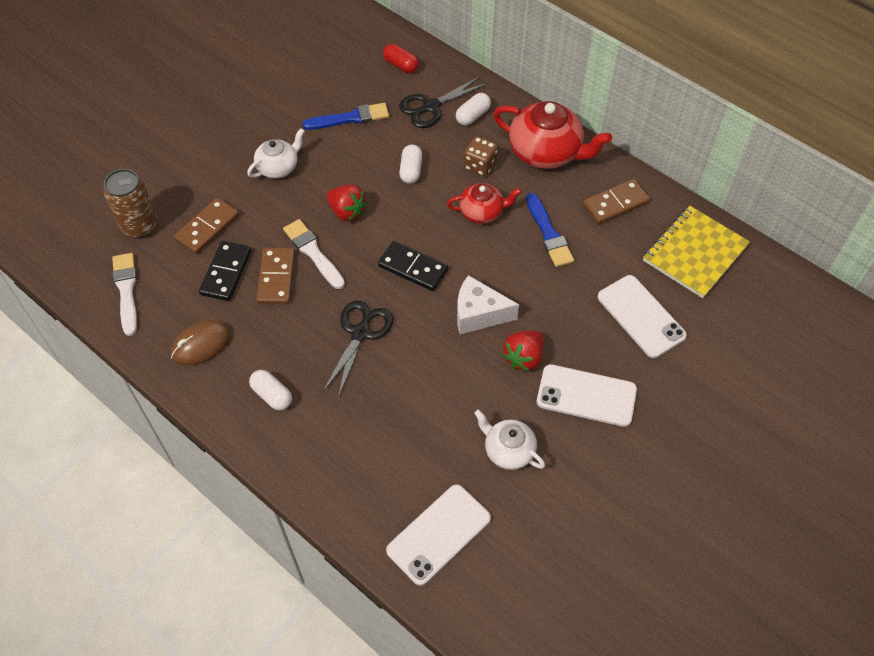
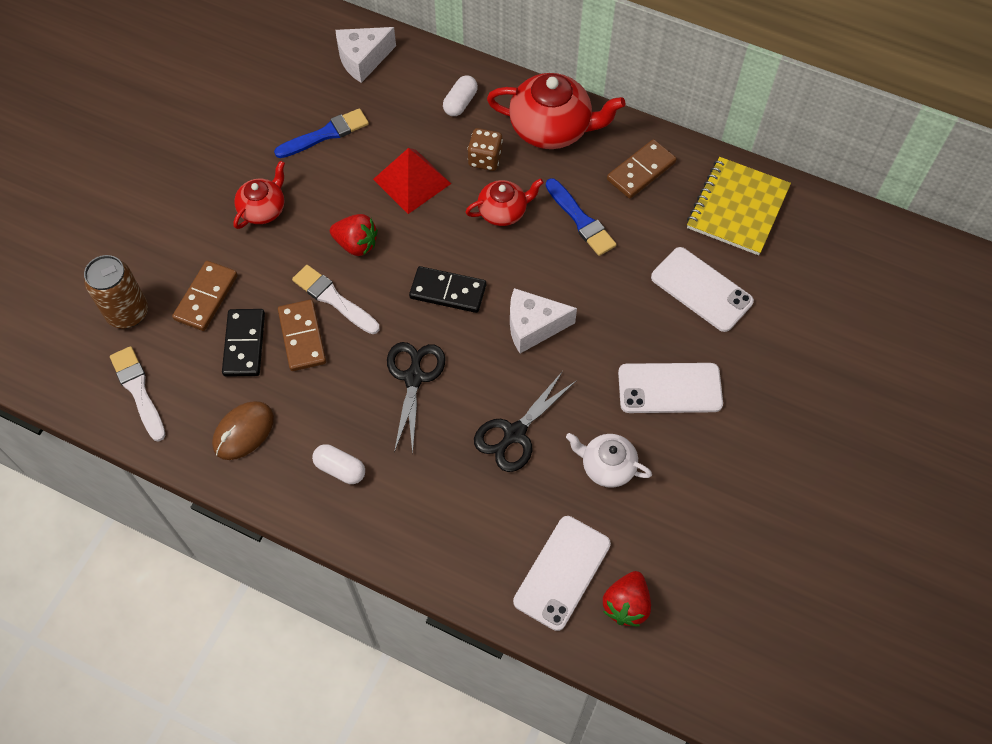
camera: 15 degrees left, 5 degrees up
(278, 167) = (263, 209): white teapot -> red teapot
(401, 65) = (363, 60): red capsule -> white cheese
(411, 170) = (412, 181): white capsule -> red pyramid
(431, 107) = (411, 102): black scissors -> black scissors (514, 434)
(524, 357) = (594, 363): red strawberry -> red strawberry (626, 605)

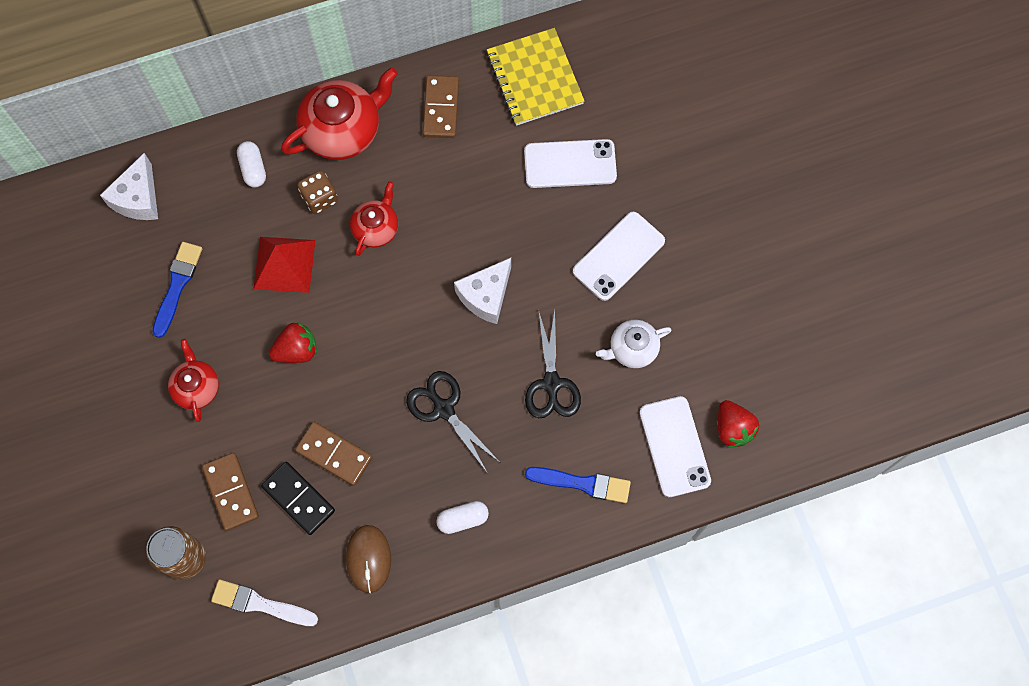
camera: 45 degrees left, 10 degrees up
(333, 299) = (326, 406): white brush -> none
(448, 291) = (401, 325): black domino -> none
(581, 220) = (437, 185): blue brush -> blue brush (582, 483)

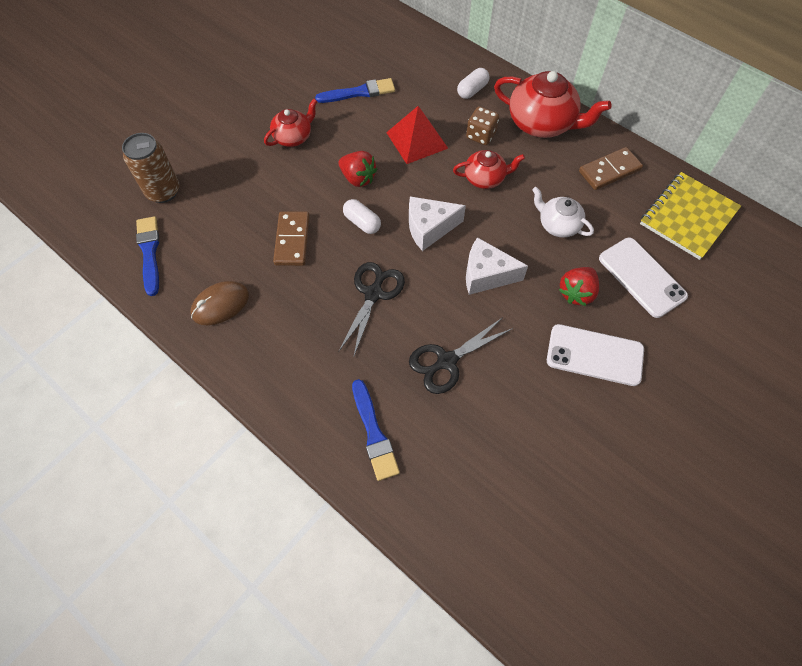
camera: 60 degrees right, 10 degrees down
(138, 198) = (404, 45): white cheese -> white cheese (429, 228)
(230, 492) = (227, 193): brown domino -> none
(260, 604) = (149, 252): white brush -> blue brush
(298, 499) = (244, 235): black domino -> none
(463, 519) = (289, 354): white capsule -> white capsule (362, 222)
(632, 349) = (521, 410): white teapot -> white teapot (558, 225)
(674, 446) = (456, 496): white phone -> none
(733, 428) = (509, 544): red strawberry -> red strawberry (576, 293)

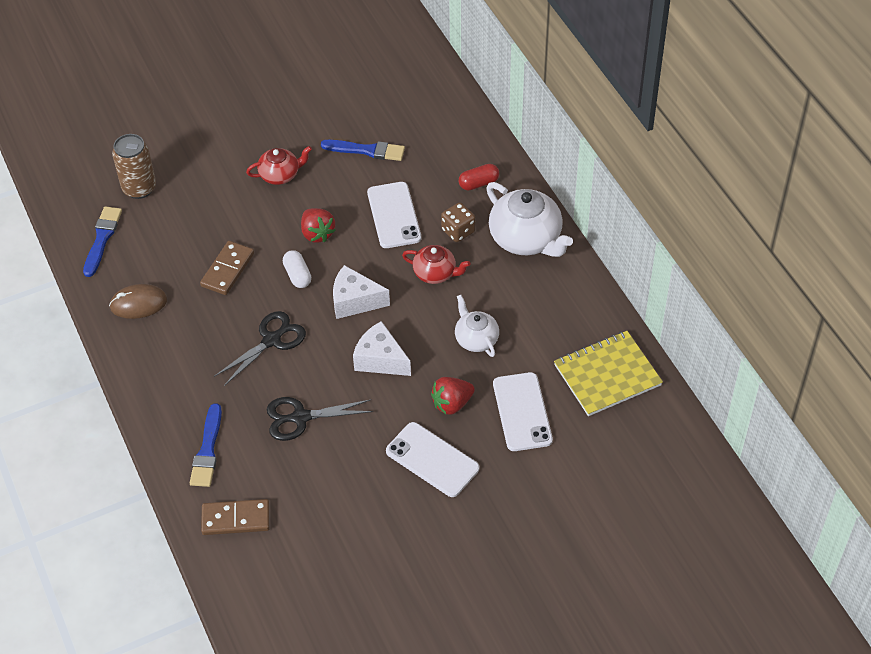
camera: 25 degrees right, 10 degrees down
(417, 140) = (393, 215): red pyramid -> white phone
(472, 90) = (478, 183): white capsule -> red capsule
(542, 123) = (526, 239): red teapot -> white teapot
(609, 170) = (561, 306): brown domino -> brown domino (236, 519)

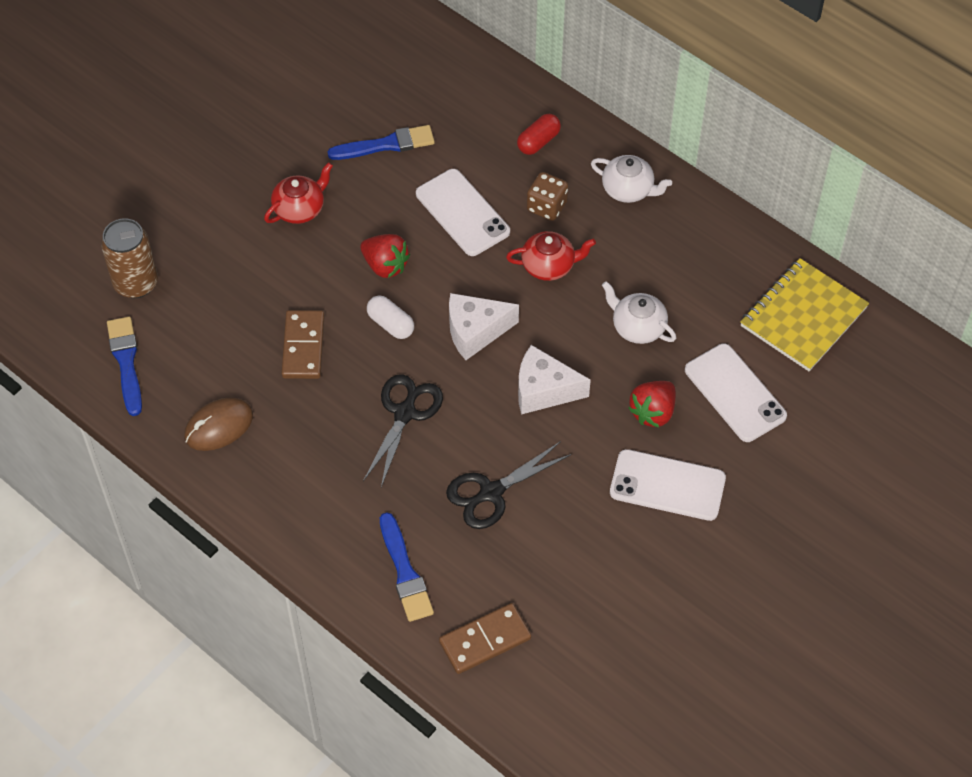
camera: 25 degrees left, 5 degrees up
(526, 239) = (628, 189): white teapot -> white teapot, size x0.58

